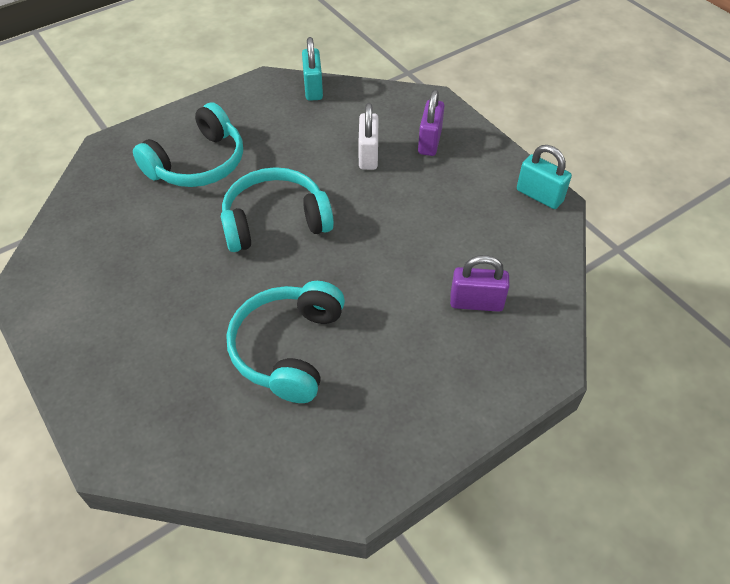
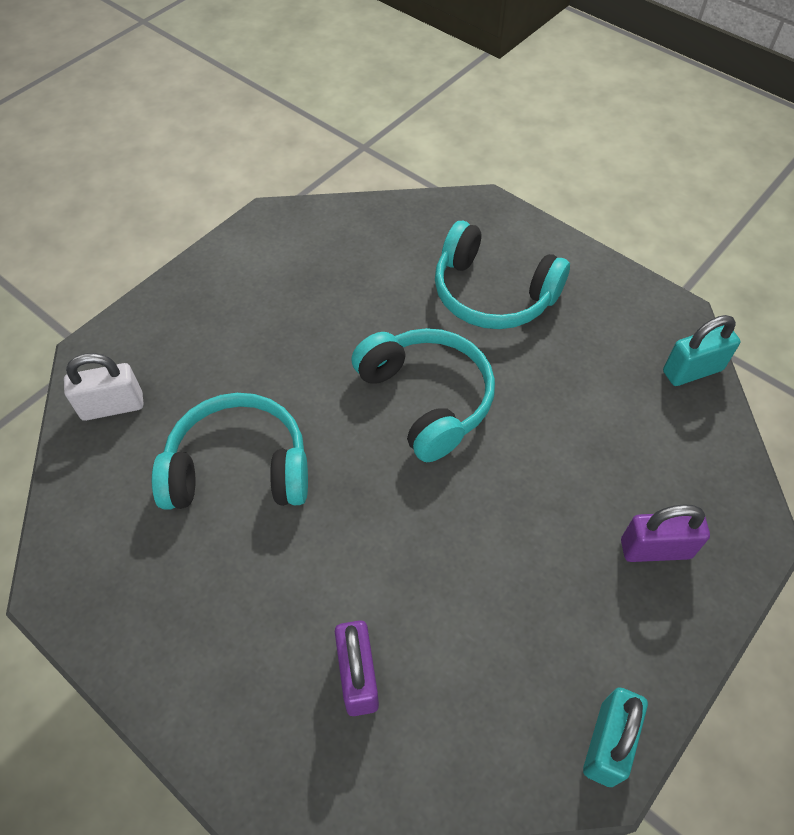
camera: 75 degrees right, 5 degrees up
(368, 155) = (588, 473): white padlock -> white padlock (112, 406)

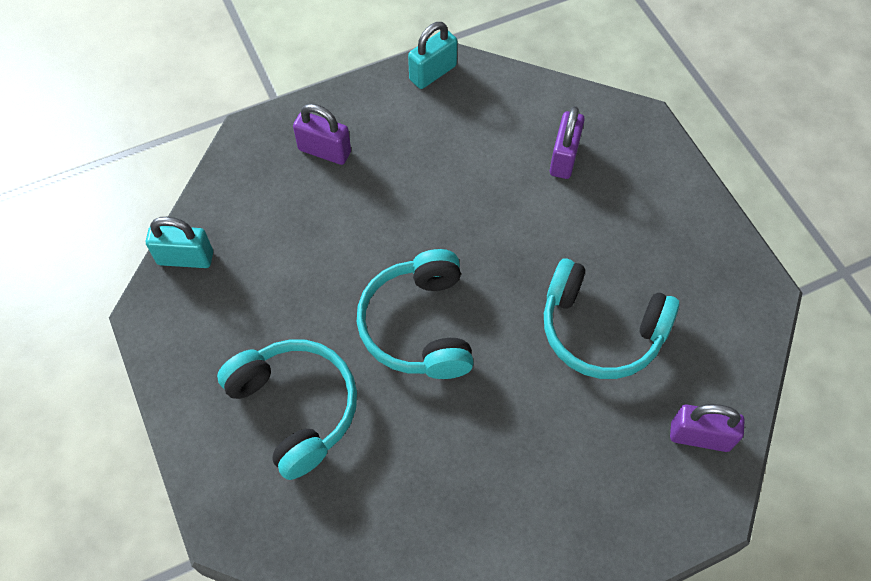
camera: 155 degrees left, 5 degrees up
(112, 406) = (700, 436): white padlock -> purple padlock

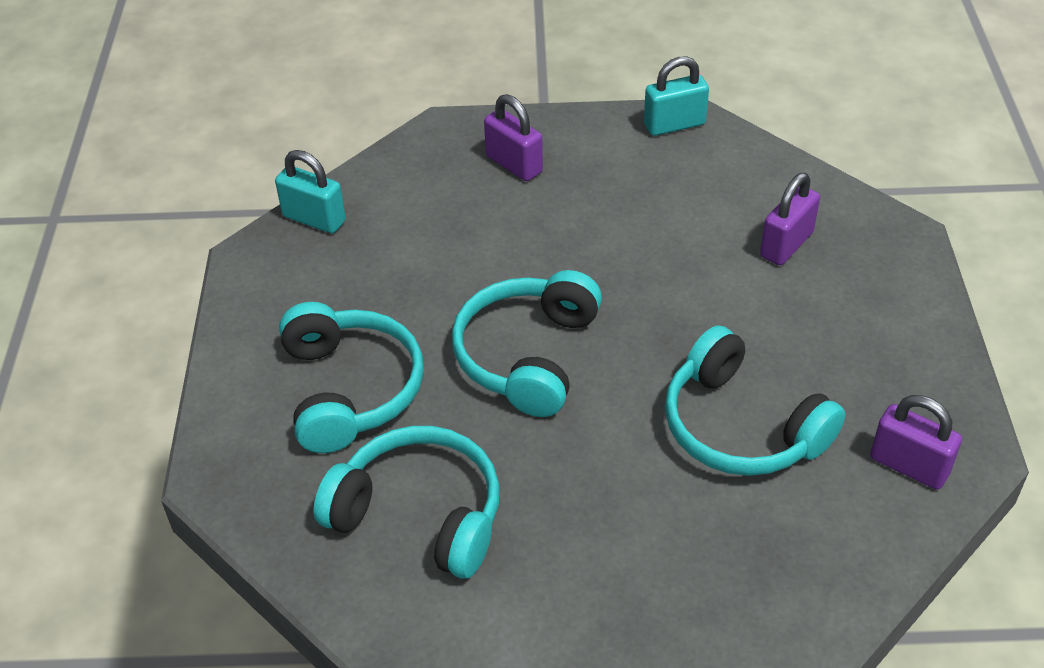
camera: 25 degrees right, 15 degrees down
(404, 497) = (420, 514): none -> turquoise headphones
(700, 436) = (810, 576): purple padlock -> purple padlock (909, 466)

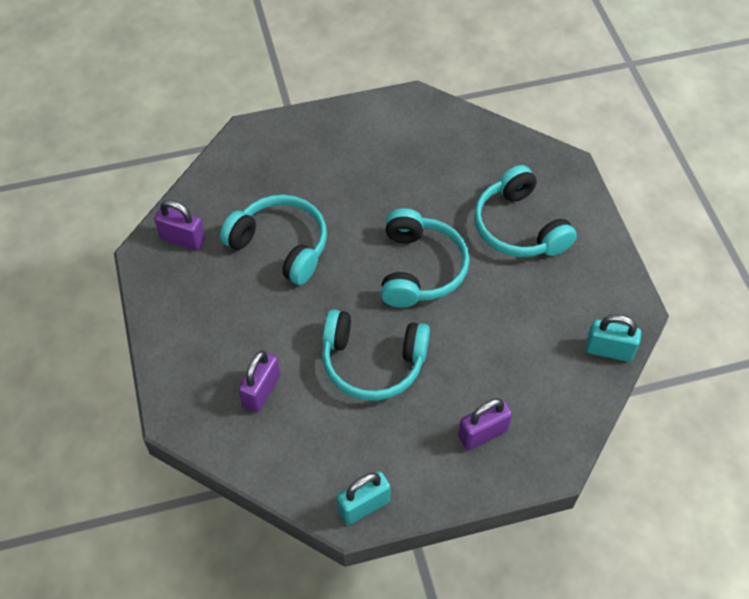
camera: 165 degrees right, 10 degrees up
(420, 514) = (448, 166): turquoise headphones -> turquoise headphones (372, 363)
(514, 164) = (483, 433): purple padlock -> purple padlock turned 60 degrees counterclockwise

